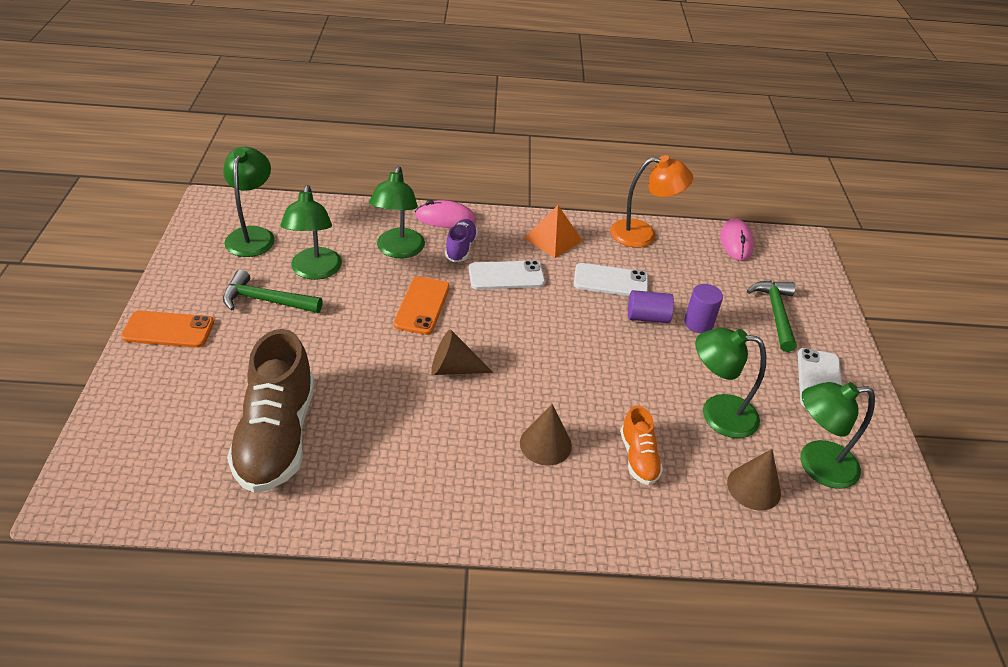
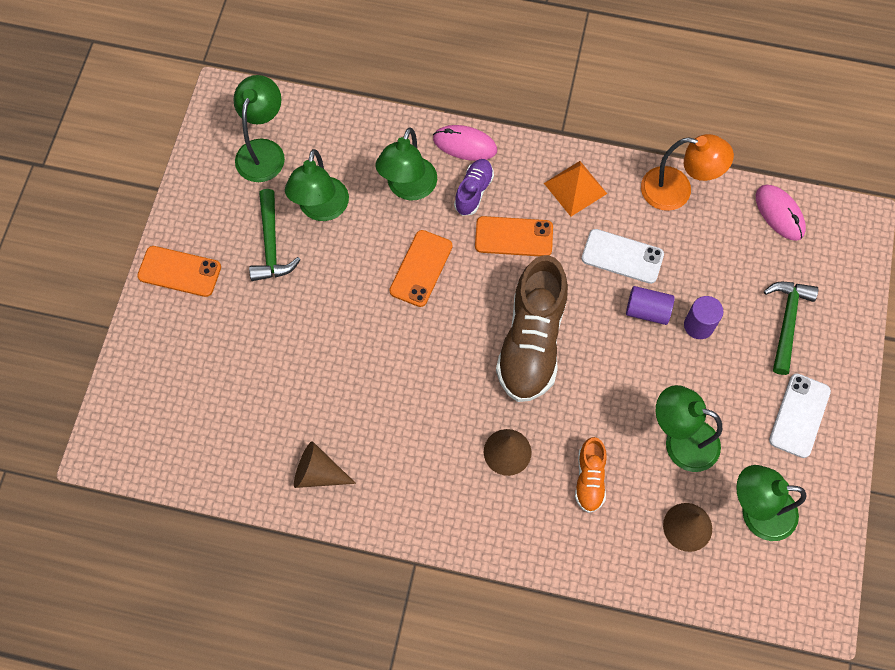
camera: 15 degrees right, 25 degrees up
(266, 300) = (271, 244): green hammer -> green hammer turned 120 degrees counterclockwise
(277, 436) = (270, 409): brown shoe -> brown shoe (531, 342)
(454, 368) = (439, 353): brown cone -> brown cone (318, 473)
(506, 276) = (514, 237): white phone -> orange phone
(736, 242) = (779, 213): pink mouse -> pink mouse turned 45 degrees counterclockwise

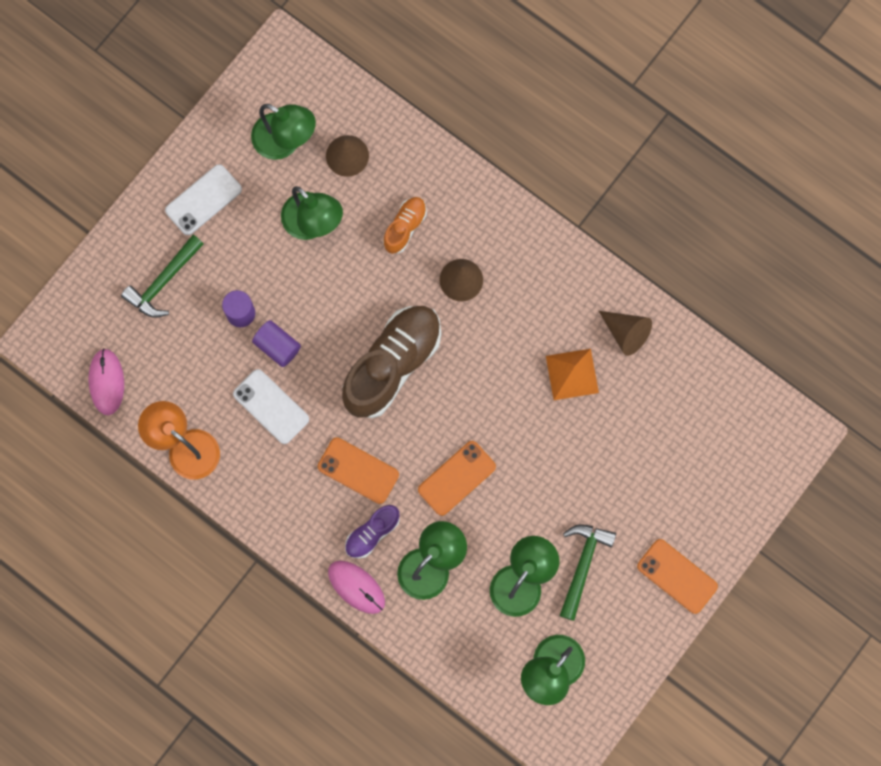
camera: 155 degrees left, 10 degrees up
(575, 188) = (276, 493): orange pyramid -> orange pyramid (572, 374)

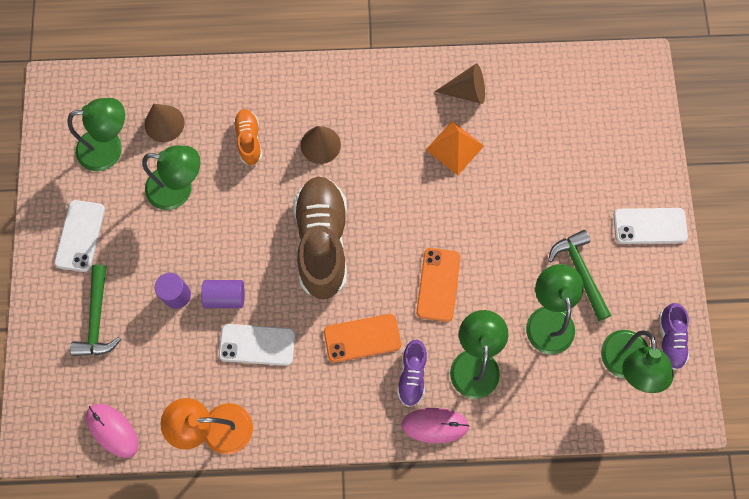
camera: 40 degrees left, 5 degrees down
(607, 680) = (670, 339): none -> purple shoe
(677, 576) = (649, 226): orange phone -> white phone

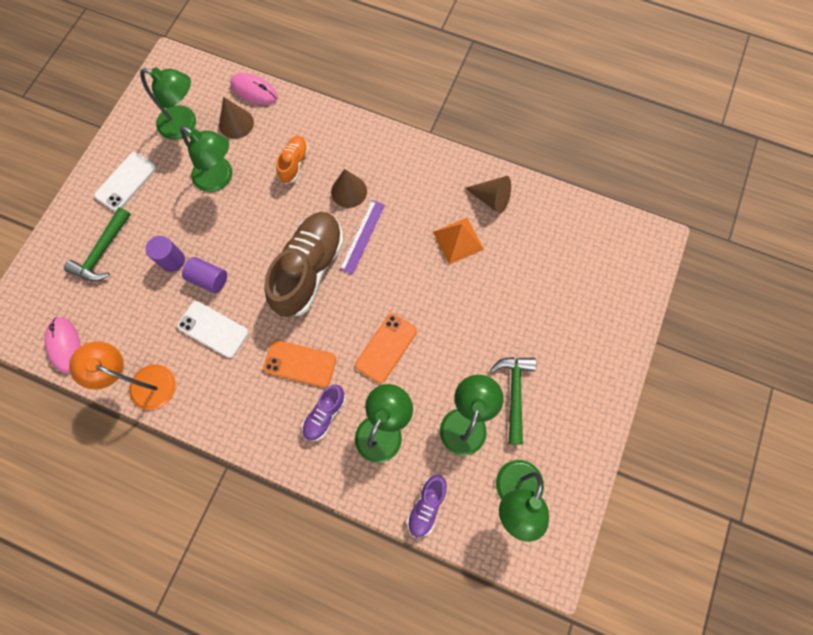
camera: 25 degrees right, 0 degrees up
(358, 185) = (362, 236): none -> purple ruler
(435, 425) = (321, 467): pink mouse -> pink mouse (254, 91)
(649, 226) = (596, 381): white phone -> none
(670, 339) = (567, 490): purple shoe -> purple shoe (426, 505)

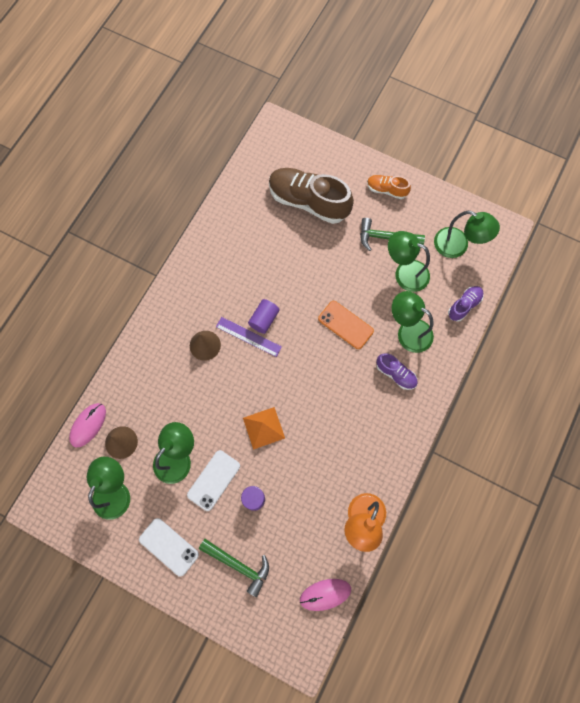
camera: 85 degrees left, 0 degrees up
(209, 279) = (274, 466): purple cylinder -> purple cylinder (264, 319)
(213, 329) = (320, 462): white phone -> white phone (214, 480)
(294, 164) = (171, 390): orange shoe -> orange shoe (386, 190)
(300, 363) = (354, 391): orange phone -> none
(309, 269) = (274, 381): brown shoe -> brown shoe (308, 201)
(426, 505) = (464, 305): purple shoe -> purple shoe turned 75 degrees counterclockwise
(458, 240) = (260, 263): orange pyramid -> orange pyramid (263, 428)
(491, 199) = (226, 234): brown cone -> none

